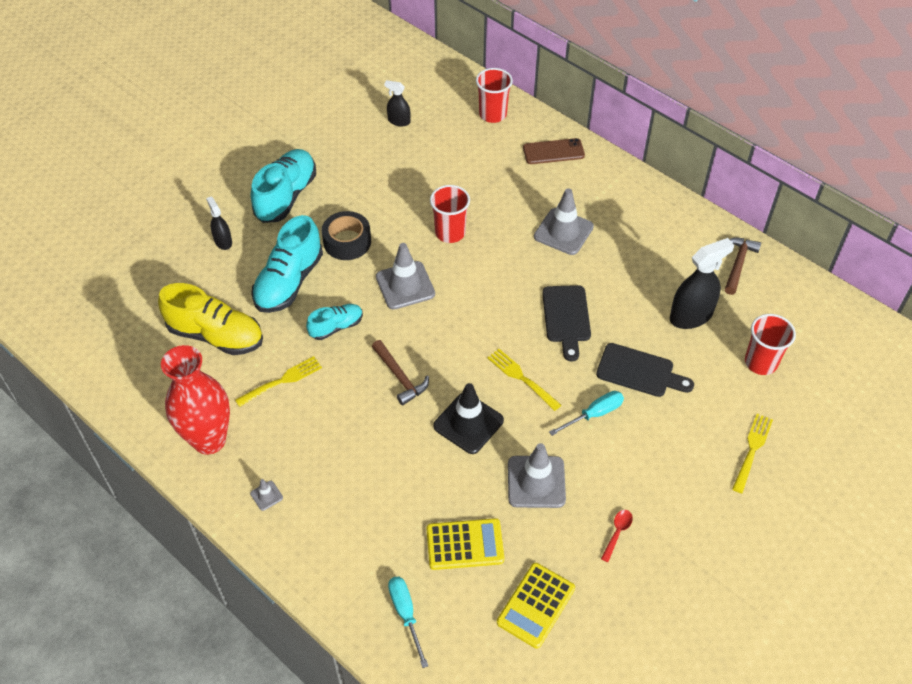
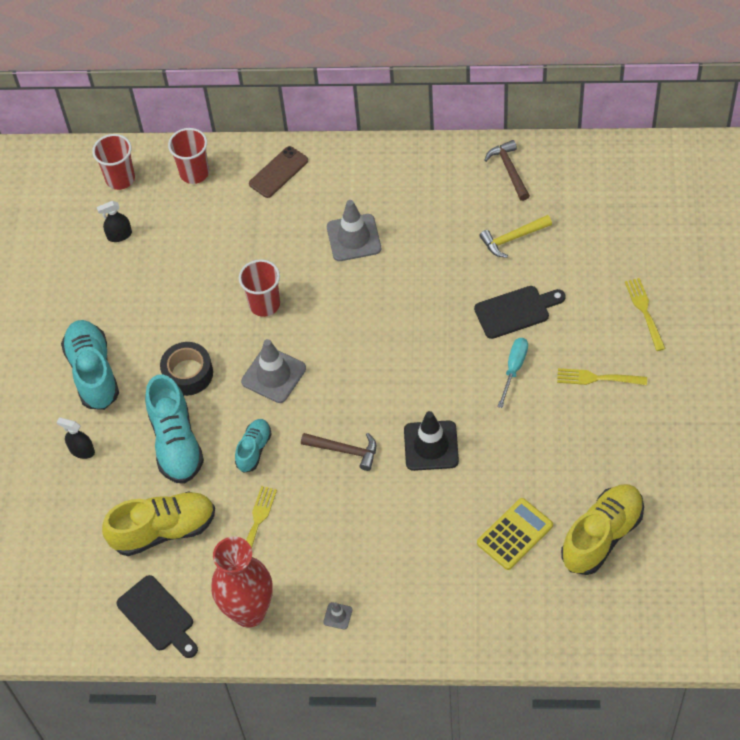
camera: 35 degrees left, 5 degrees up
(406, 614) = (522, 614): turquoise screwdriver -> none
(522, 378) = (436, 381): yellow fork -> yellow fork (598, 378)
(536, 482) = (521, 451): grey traffic cone -> none
(536, 605) = (602, 536): yellow calculator -> yellow shoe
(566, 317) = (423, 308): black cutting board -> black cutting board (158, 616)
(617, 533) = (609, 442): red spoon -> none
(691, 316) = (513, 238): black spray bottle -> yellow hammer
(760, 362) = (593, 239): red cup -> red cup (120, 179)

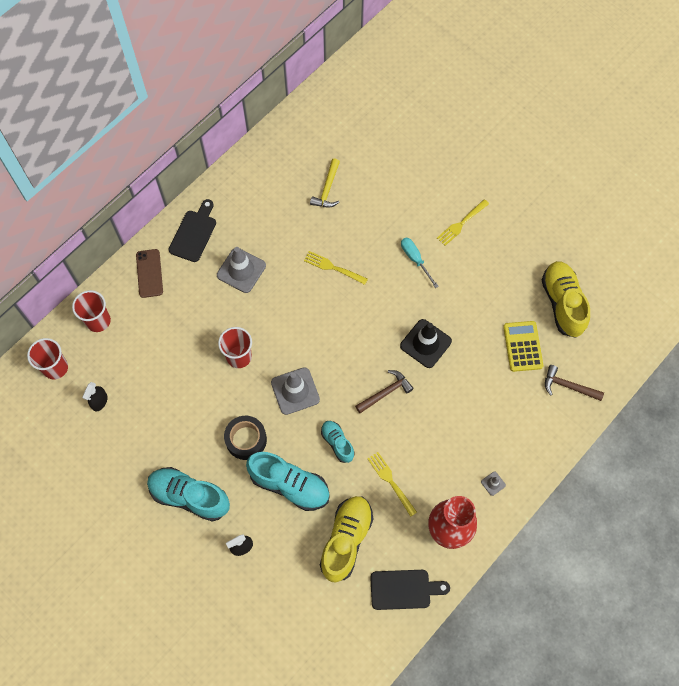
camera: 55 degrees left, 10 degrees up
(509, 170) = (278, 152): brown hammer -> brown hammer (568, 386)
(515, 311) = (378, 227): black cutting board -> black cutting board (194, 233)
(645, 312) = (441, 166): yellow fork -> yellow fork (333, 268)

